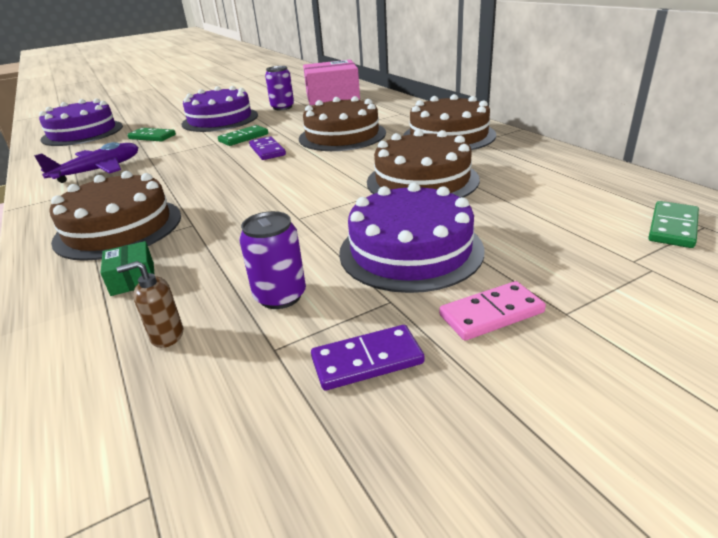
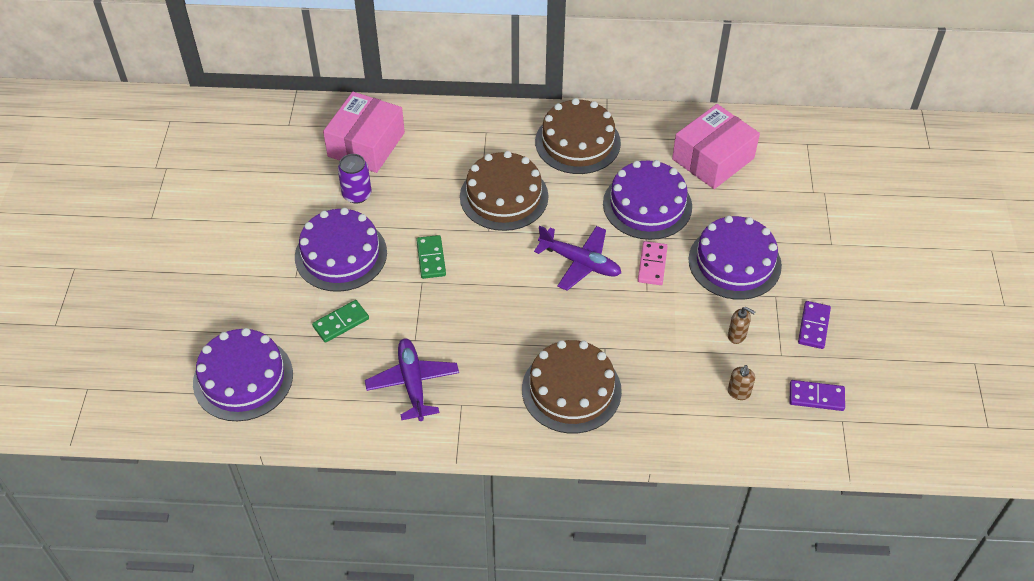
camera: 60 degrees left, 20 degrees up
(133, 279) = (661, 396): green box -> none
(267, 151) = (489, 256): purple domino -> purple domino (816, 397)
(280, 296) = (737, 336): purple can -> brown soap dispenser
(301, 179) = (580, 262): none -> purple plane
(422, 180) = (647, 205): brown cake -> purple cake
(491, 314) = (813, 268): pink domino -> pink domino (652, 265)
(549, 186) = (713, 159): none -> pink box
(673, 227) = (799, 154): green domino -> none

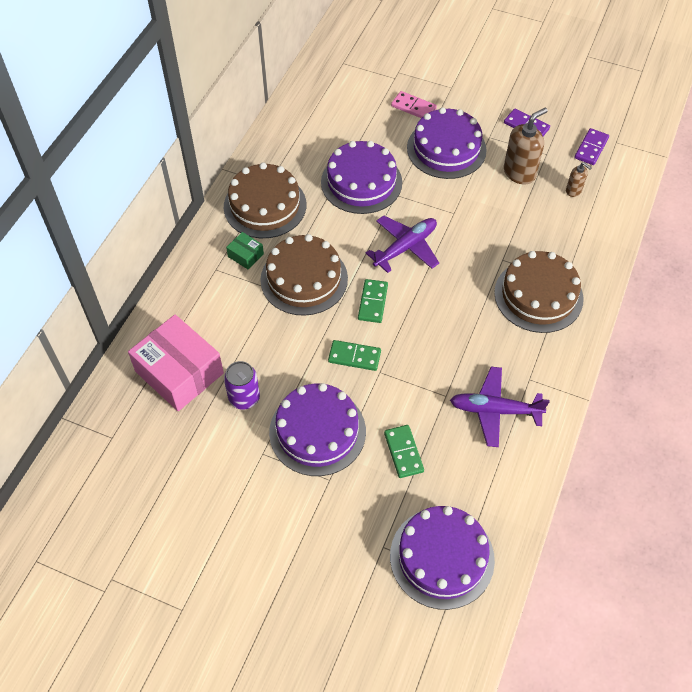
camera: 70 degrees left, 5 degrees up
(500, 255) = (372, 302): none -> green domino
(511, 147) = (245, 255): none -> green box
(652, 265) = (427, 200): pink domino -> pink domino (413, 107)
(713, 159) = (330, 123): pink box -> none
(737, 336) = (519, 173): brown soap dispenser -> brown soap dispenser, size x1.89

